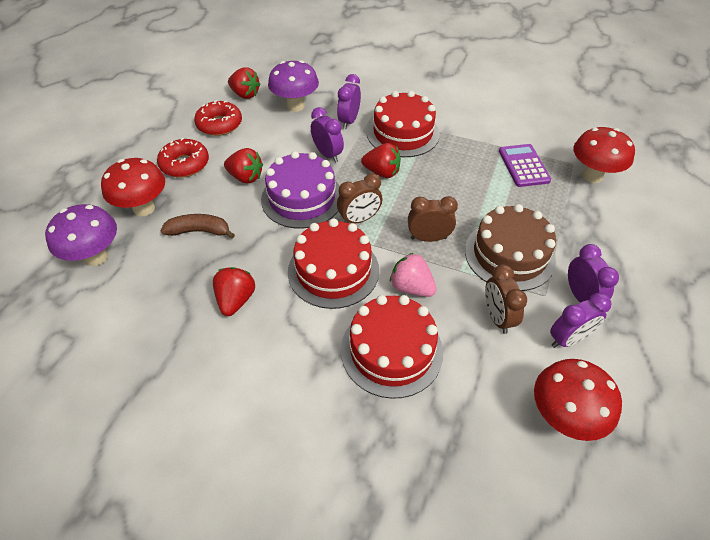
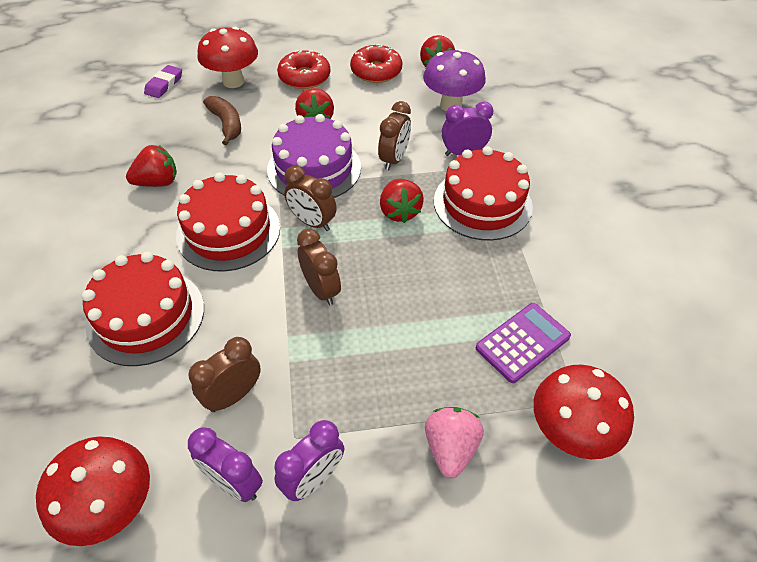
camera: 60 degrees right, 0 degrees up
(96, 257) = (164, 84): purple mushroom -> purple eraser
(327, 154) = (394, 159): purple clock -> brown clock
(411, 287) = (238, 301): pink strawberry -> pink strawberry (450, 448)
(509, 255) = (342, 377): brown cake -> none

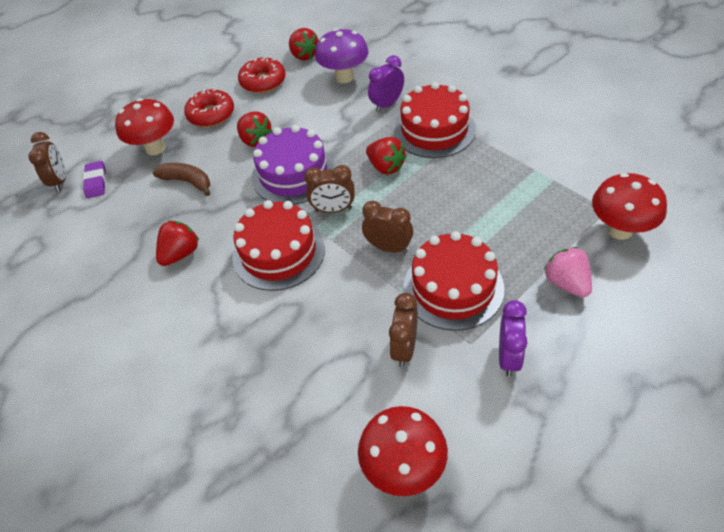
camera: 30 degrees left, 0 degrees up
(146, 316) = (283, 344): red cake -> red cake (453, 288)
(234, 483) = (463, 395): purple clock -> none
(394, 159) = (344, 135): brown clock -> brown clock (60, 181)
(522, 342) = (544, 197): purple calculator -> none

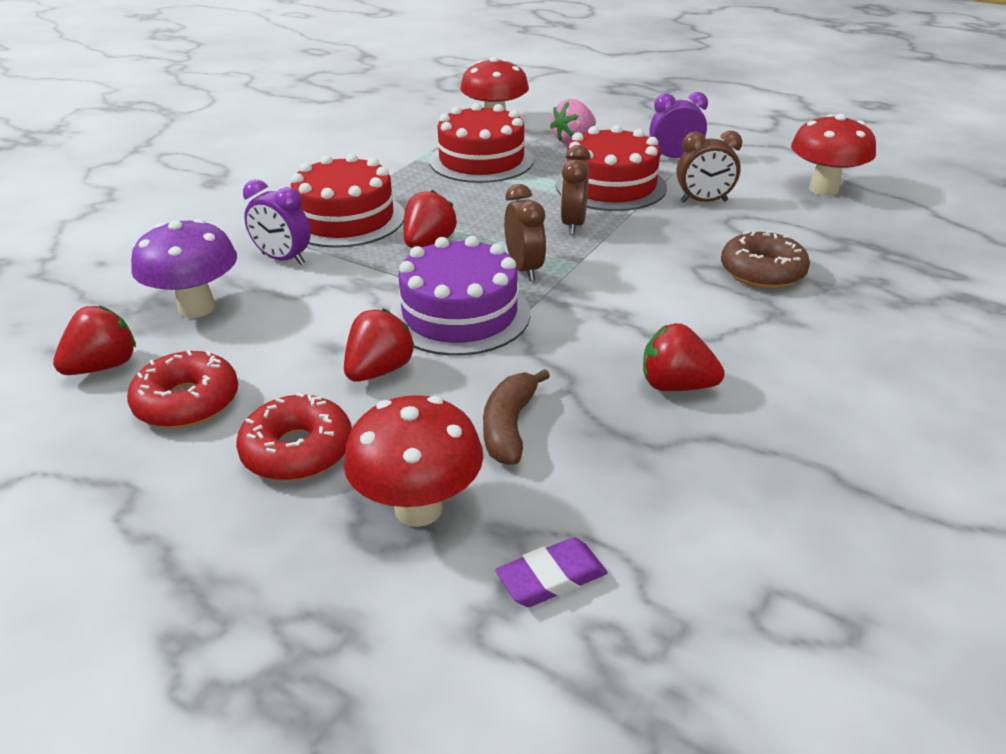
camera: 110 degrees left, 15 degrees down
(60, 181) = (570, 661): brown clock -> none
(275, 345) = (762, 272): none -> brown donut
(278, 252) = (622, 297): red cake -> red cake (481, 160)

